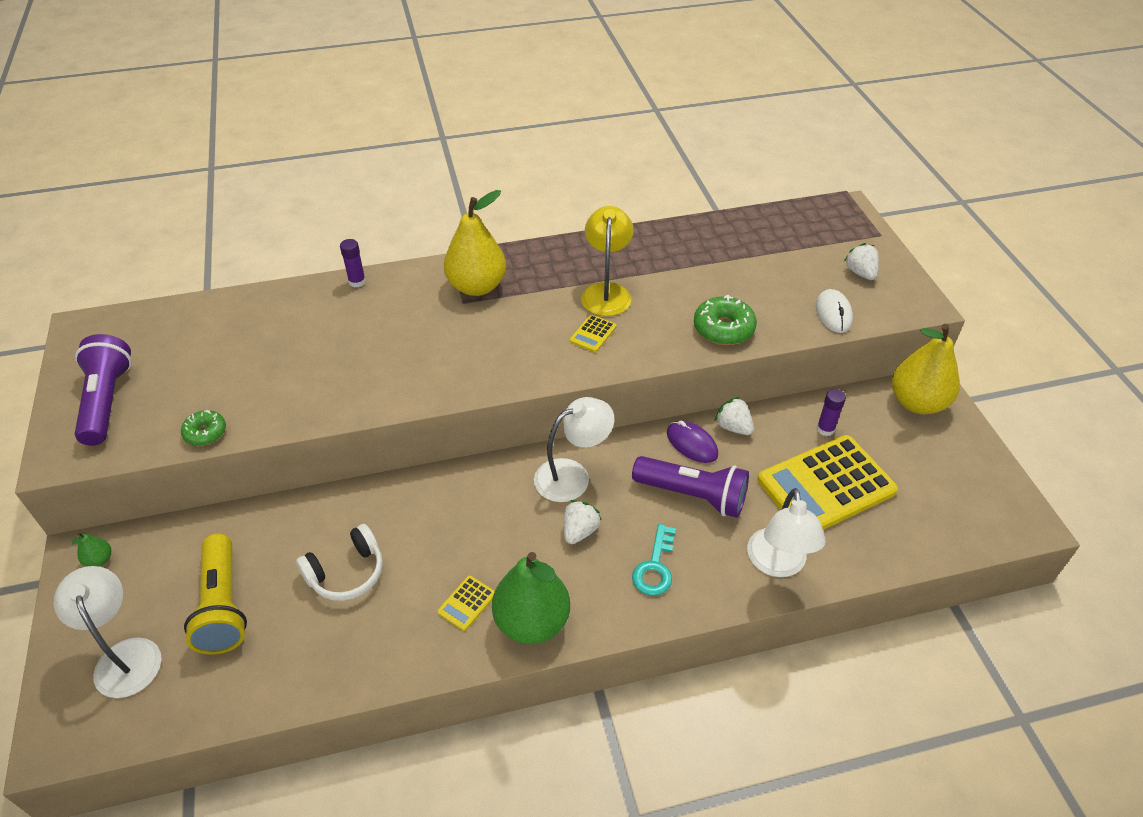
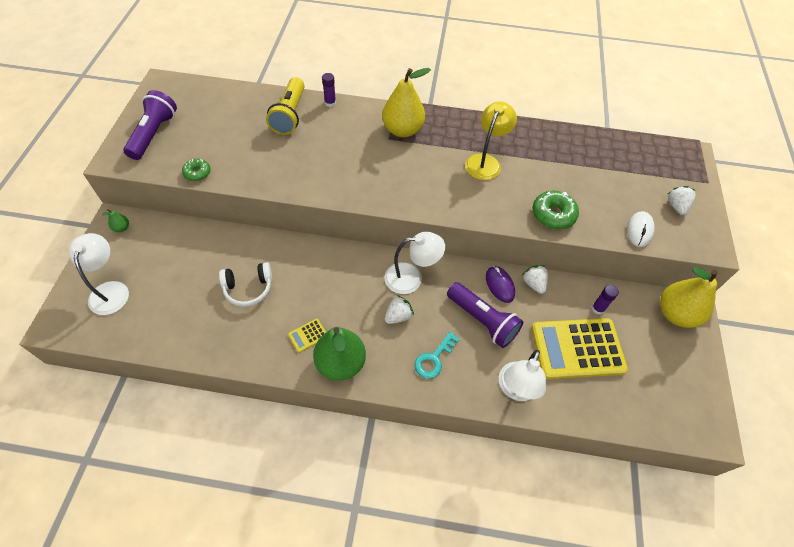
camera: 20 degrees right, 10 degrees up
(223, 605) = (173, 281): yellow flashlight -> yellow flashlight (290, 115)
(593, 334) = (461, 188): yellow calculator -> none

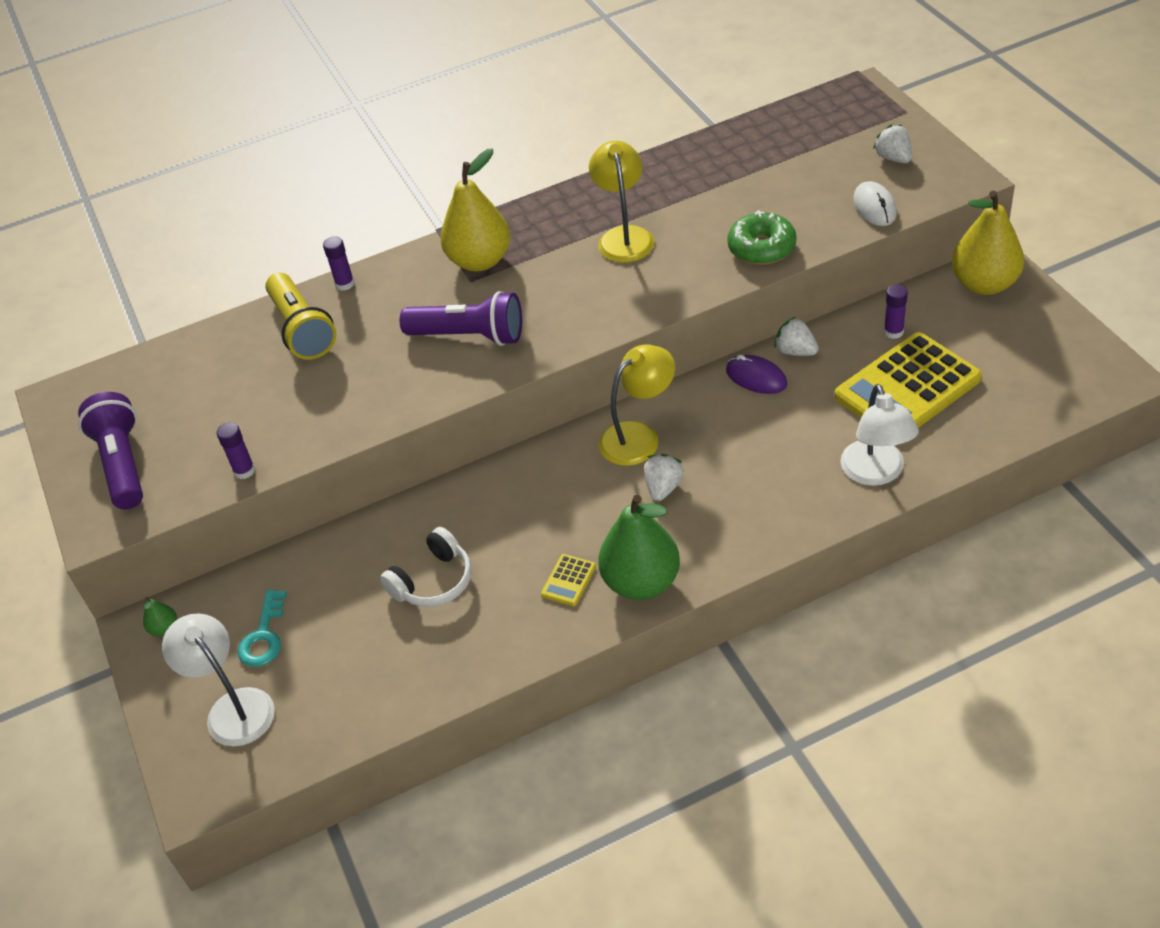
camera: 25 degrees left, 10 degrees down
(197, 173) = (244, 471): green donut -> purple glue stick
(411, 277) = (639, 436): white lamp -> yellow lamp
(434, 358) = (751, 503): turquoise key -> turquoise key (264, 636)
(482, 320) = (771, 428): purple flashlight -> purple flashlight (469, 336)

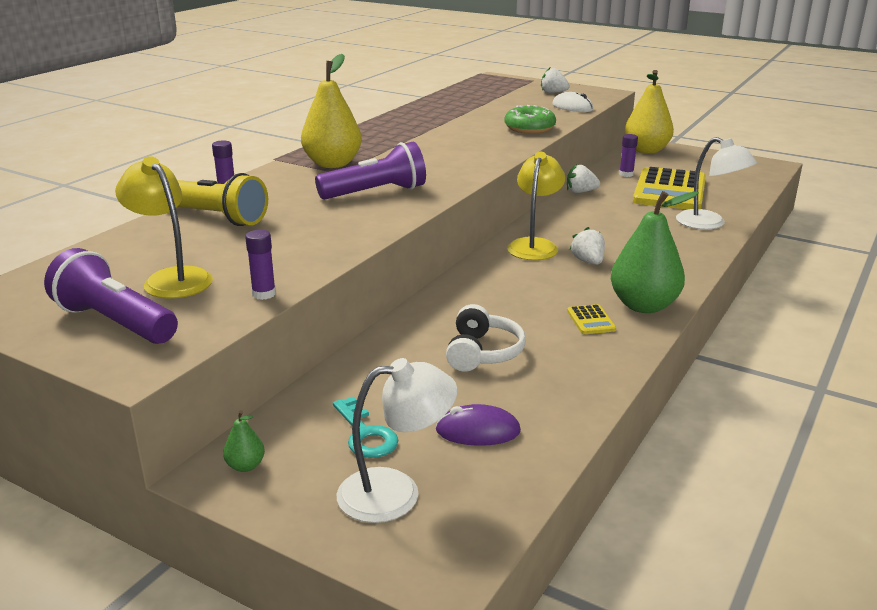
camera: 40 degrees left, 20 degrees down
(233, 707) = (396, 492): white lamp -> white lamp turned 150 degrees clockwise
(624, 236) = (428, 139): yellow lamp -> yellow lamp (171, 278)
(756, 377) = (573, 206): purple mouse -> purple mouse (478, 431)

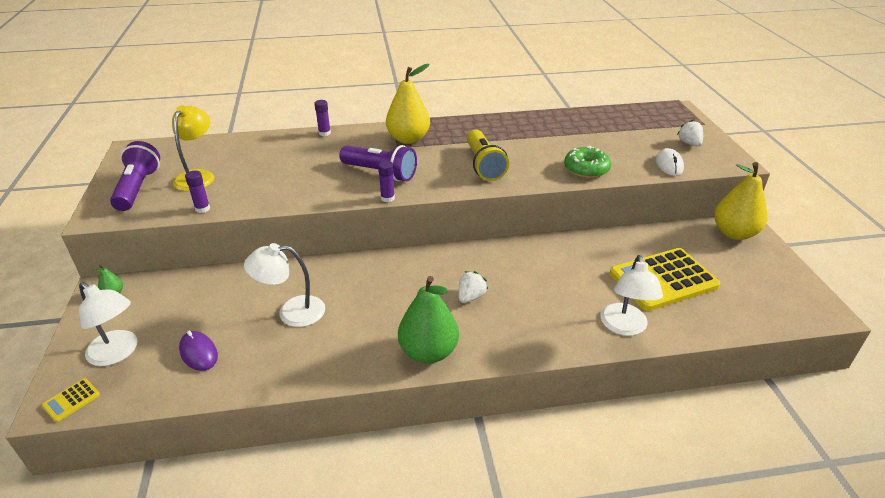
camera: 50 degrees right, 10 degrees up
(217, 217) = (286, 148): yellow flashlight -> yellow flashlight (483, 165)
(365, 434) = (167, 314): turquoise key -> none
(482, 352) = (291, 312): white headphones -> white lamp
(534, 245) = (468, 263): yellow lamp -> none
(580, 192) = (591, 240): white strawberry -> none
(591, 320) = (379, 337): yellow calculator -> yellow calculator (71, 400)
(626, 174) = (662, 245): purple glue stick -> purple glue stick (387, 198)

